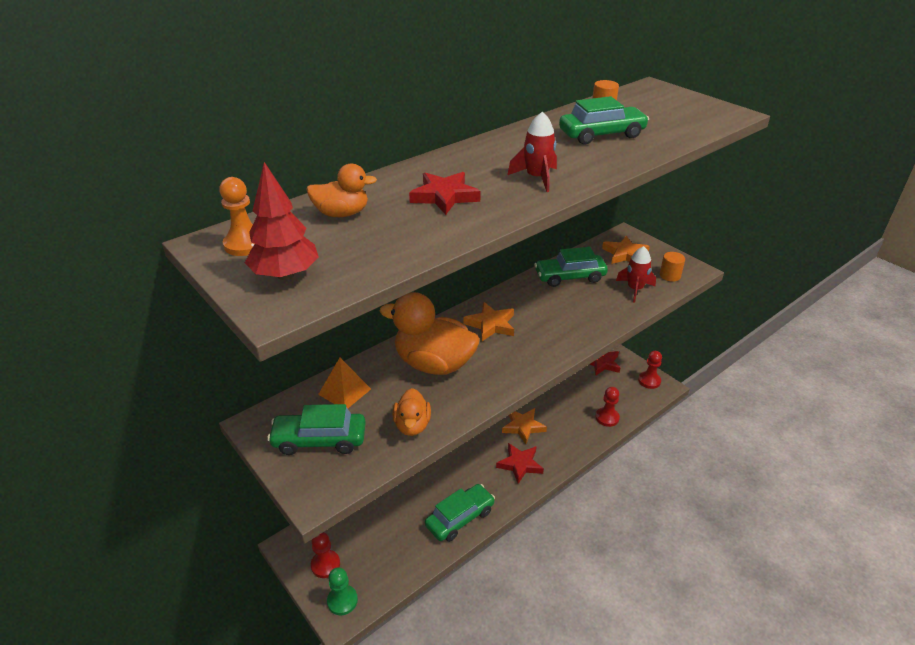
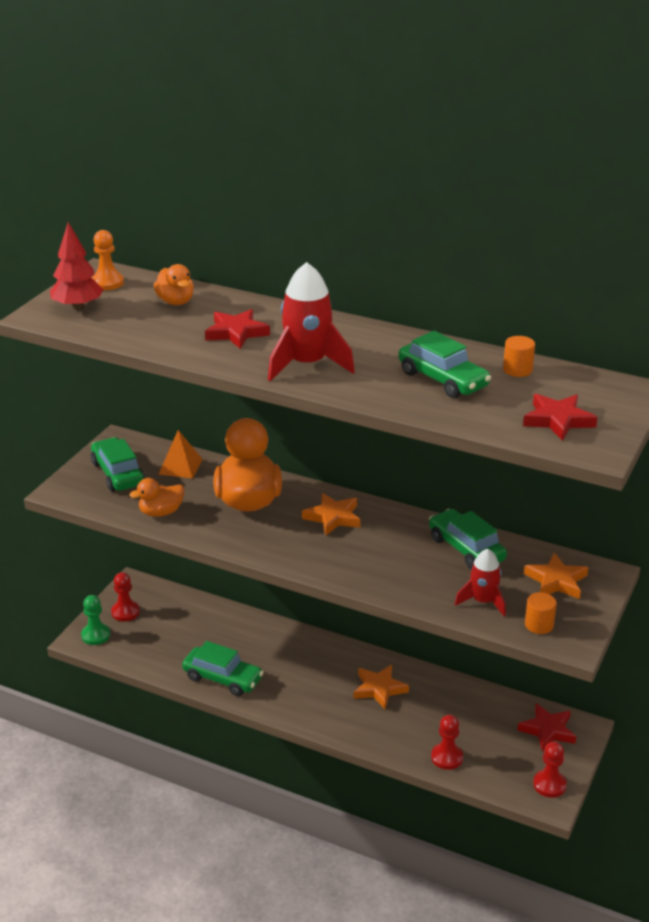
camera: 65 degrees right, 5 degrees down
(520, 464) = (320, 701): red star -> red star (558, 420)
(537, 178) = (307, 364): red rocket -> red rocket, size x1.62

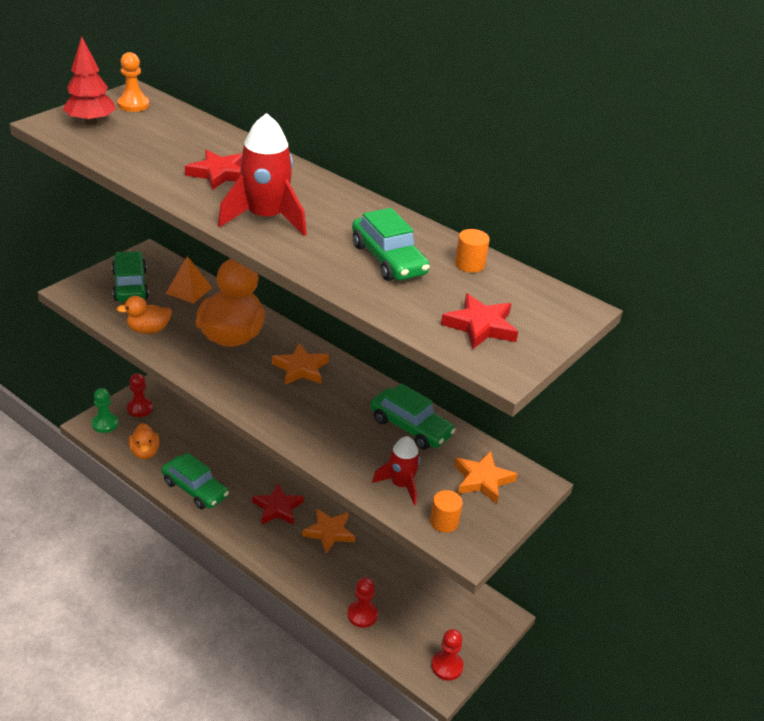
camera: 10 degrees right, 5 degrees up
(175, 302) = (183, 134): orange duck -> orange duck (145, 452)
(466, 549) = (410, 427): green car -> green car turned 150 degrees clockwise
(547, 730) = (468, 611): red star -> red star (277, 508)

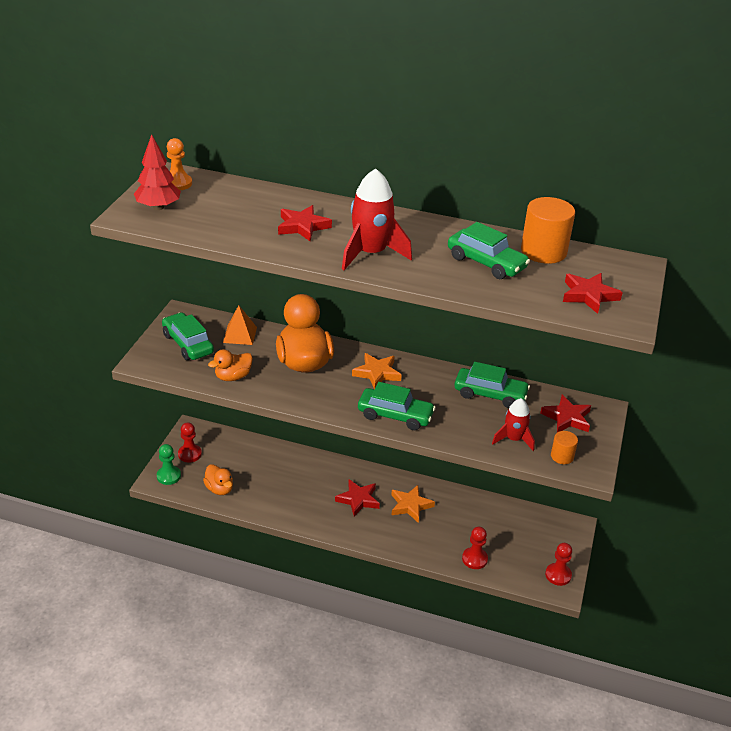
camera: 20 degrees left, 0 degrees up
(195, 489) = (282, 506): green car -> green car (395, 415)
(469, 264) = (543, 251): orange cylinder -> orange cylinder, size x1.91
(482, 480) = (567, 418): orange star -> red star

